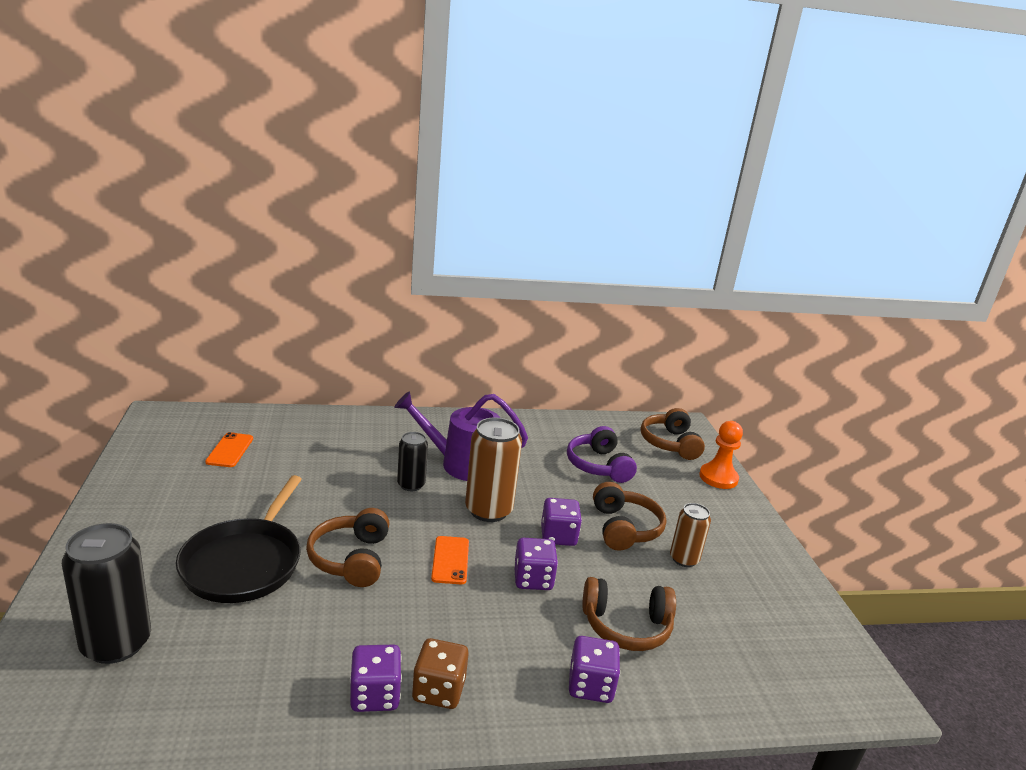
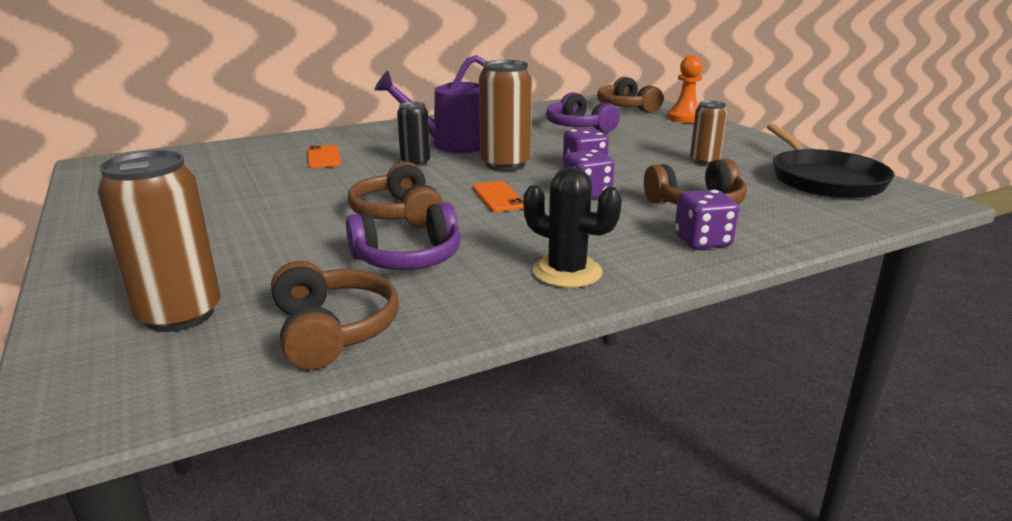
camera: 15 degrees left, 0 degrees up
(116, 644) = (180, 315): black can -> brown can
(230, 450) = (201, 172): orange phone -> orange phone (324, 157)
(244, 563) = (284, 236): black pan -> black pan (824, 180)
(321, 627) = (408, 258): none -> purple headphones
(375, 695) = (507, 288): purple dice -> none
(439, 690) = (567, 272): brown dice -> black cactus
(624, 528) = (637, 154): brown headphones -> brown headphones (333, 330)

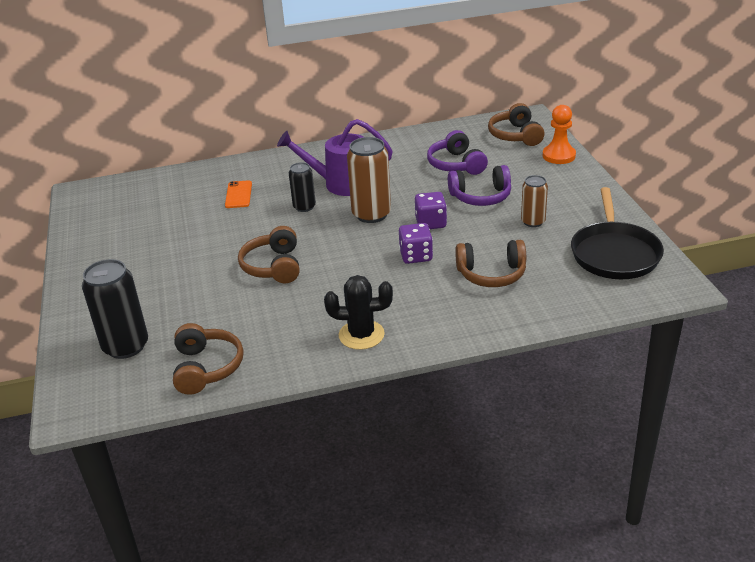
camera: 15 degrees right, 10 degrees up
(180, 315) = (126, 346): brown can -> black can
(408, 258) = (266, 312): purple headphones -> purple headphones (481, 197)
(498, 197) = (349, 254): orange phone -> none
(567, 272) = (361, 335): black cactus -> black cactus turned 45 degrees counterclockwise
(702, 241) = (469, 314): purple dice -> none

